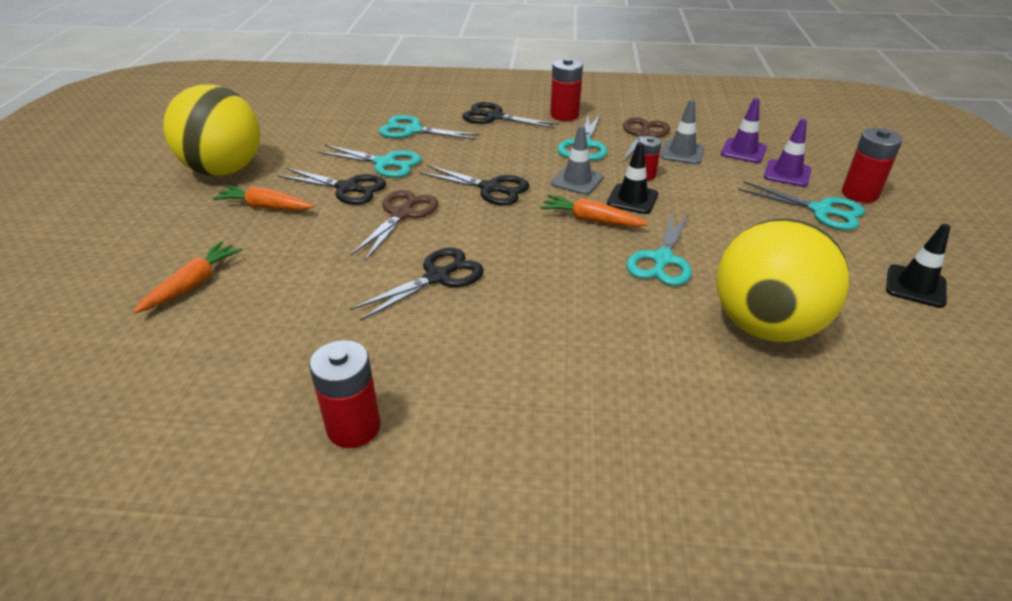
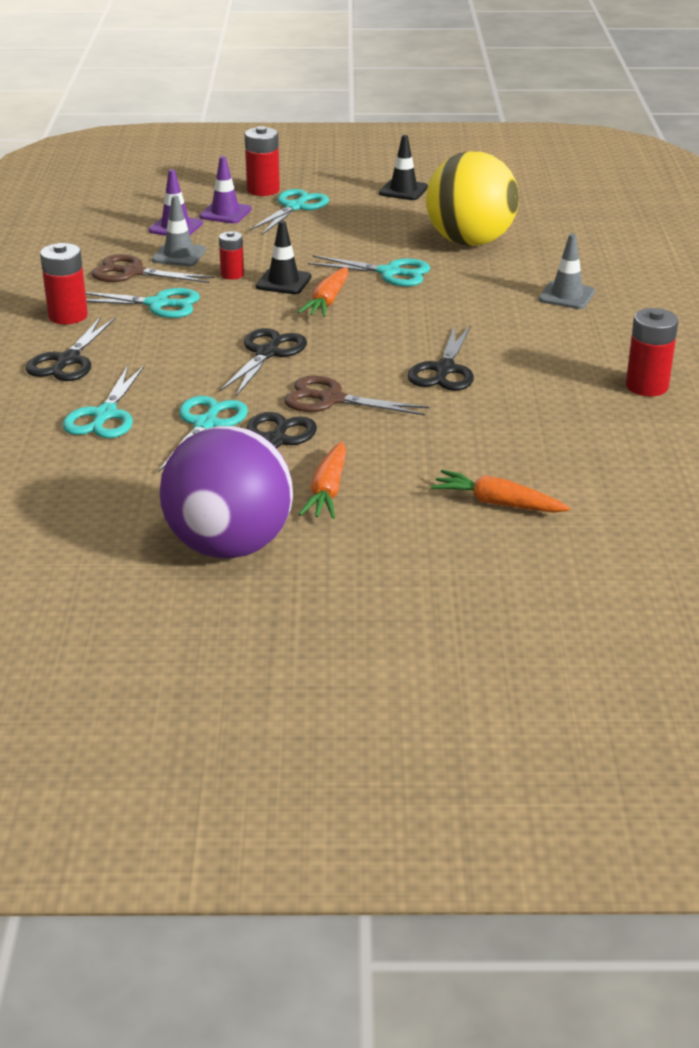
camera: 95 degrees left, 5 degrees down
(225, 170) = (229, 546): yellow ball -> purple ball
(438, 277) = (444, 370): black scissors -> black scissors turned 120 degrees counterclockwise
(577, 181) = (246, 308): grey traffic cone -> grey traffic cone (566, 296)

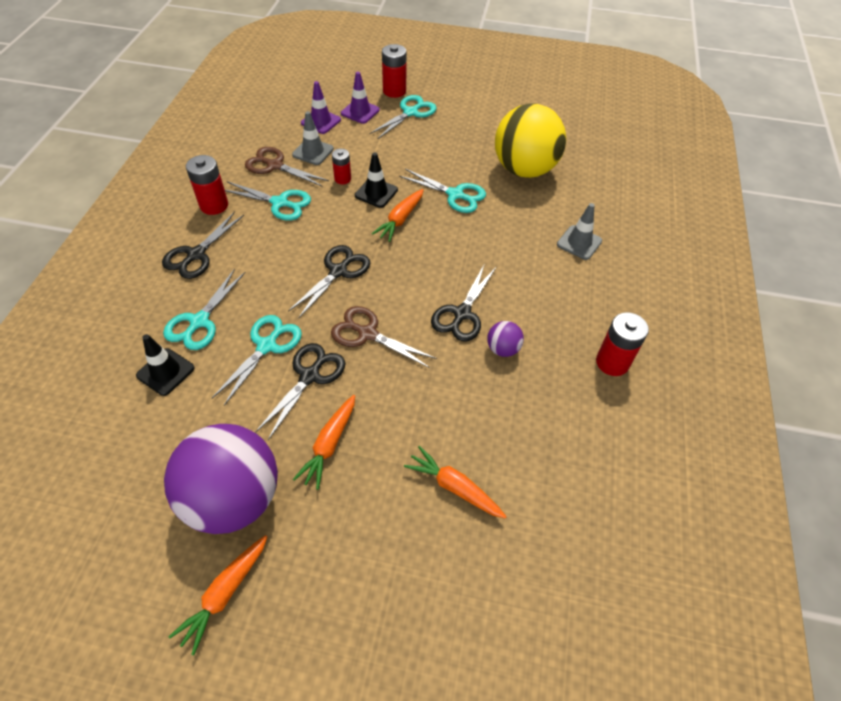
camera: 10 degrees right, 20 degrees up
(257, 616) = (225, 594): none -> orange carrot
(403, 190) = (493, 106): black traffic cone -> black traffic cone (165, 372)
(508, 391) = (503, 349): none -> purple ball

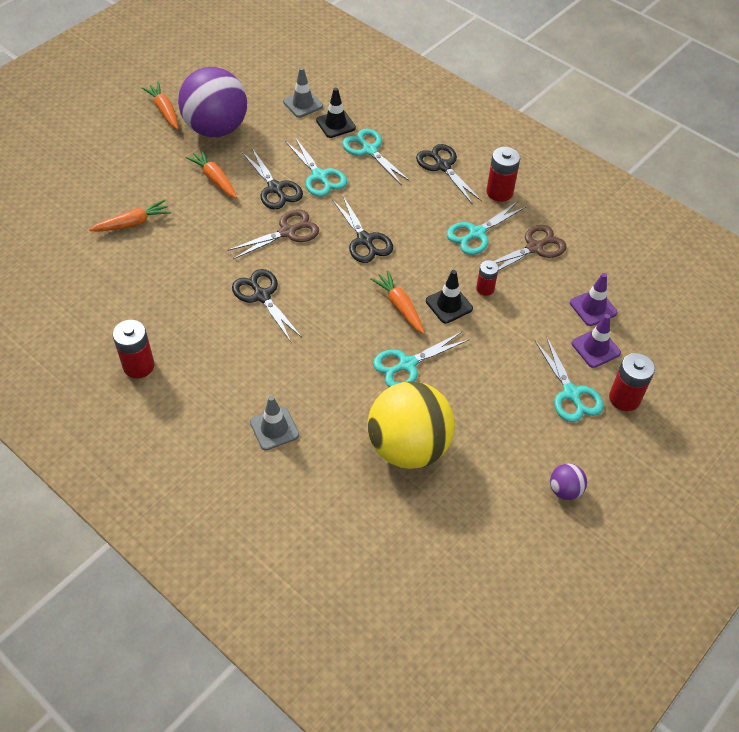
camera: 120 degrees right, 0 degrees up
(313, 152) = (541, 282): grey traffic cone -> grey traffic cone (303, 104)
(503, 349) = (209, 303): purple ball -> purple ball (565, 490)

